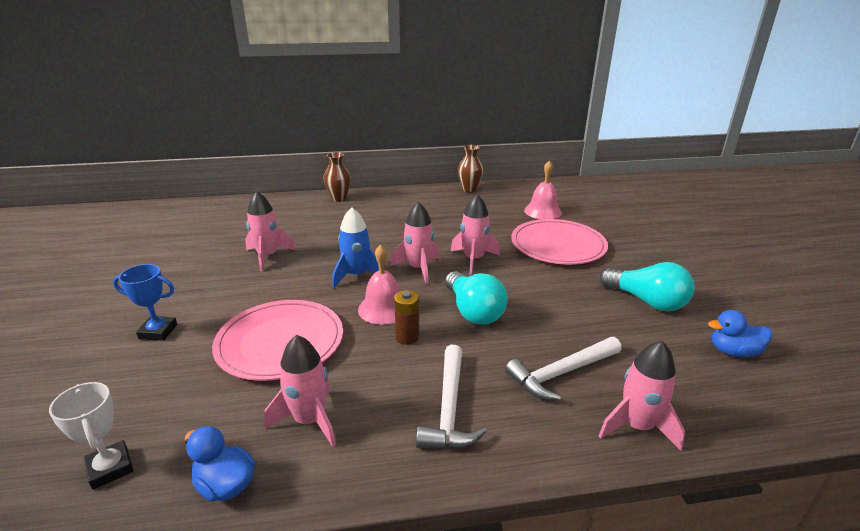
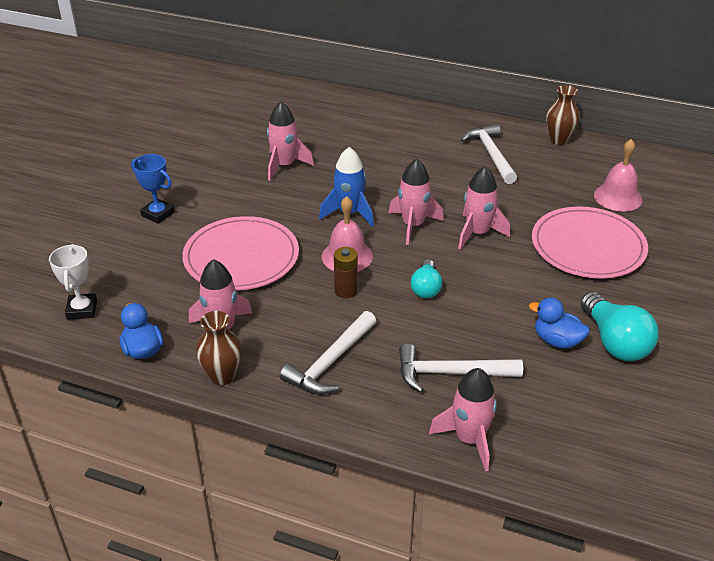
camera: 30 degrees right, 10 degrees up
(339, 198) = (400, 112): brown vase -> brown vase (222, 376)
(432, 208) = (491, 154): none -> white hammer
(473, 311) = (426, 288): turquoise light bulb -> turquoise light bulb, size x0.61
(733, 352) = (643, 422): blue duck -> blue duck (557, 341)

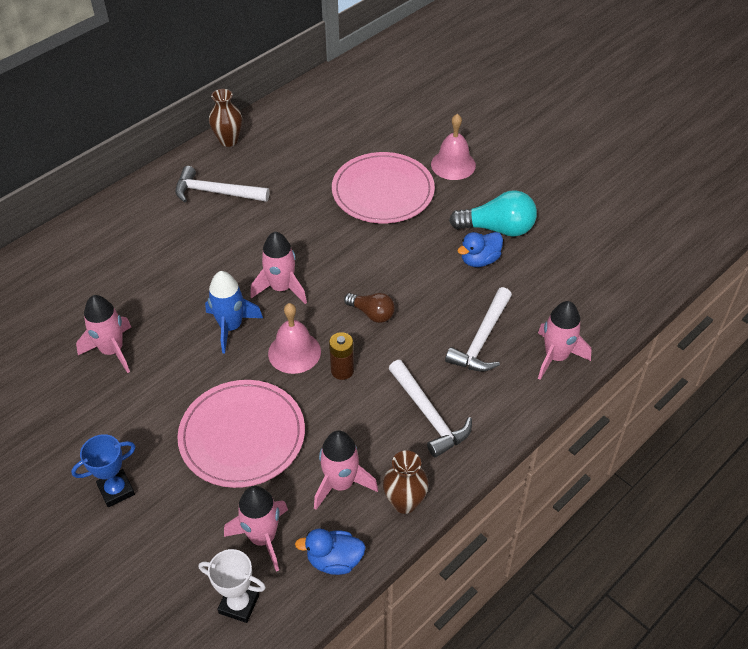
camera: 65 degrees left, 10 degrees up
(426, 288) = (372, 313): turquoise light bulb -> brown light bulb
(477, 233) = (321, 250): pink rocket -> pink rocket (262, 538)
(618, 197) = (333, 144): pink bell -> pink bell (453, 164)

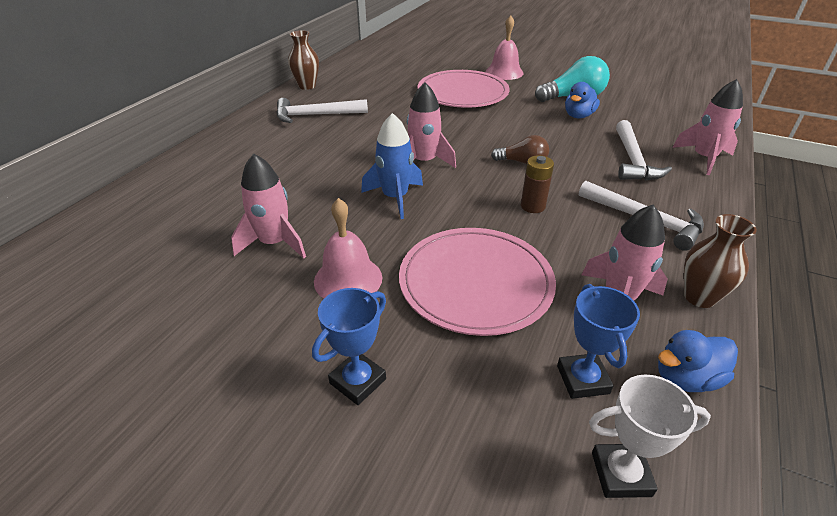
camera: 20 degrees left, 10 degrees down
(262, 538) = (582, 379): pink rocket -> blue trophy
(294, 352) = (474, 203): pink bell -> pink bell (348, 279)

